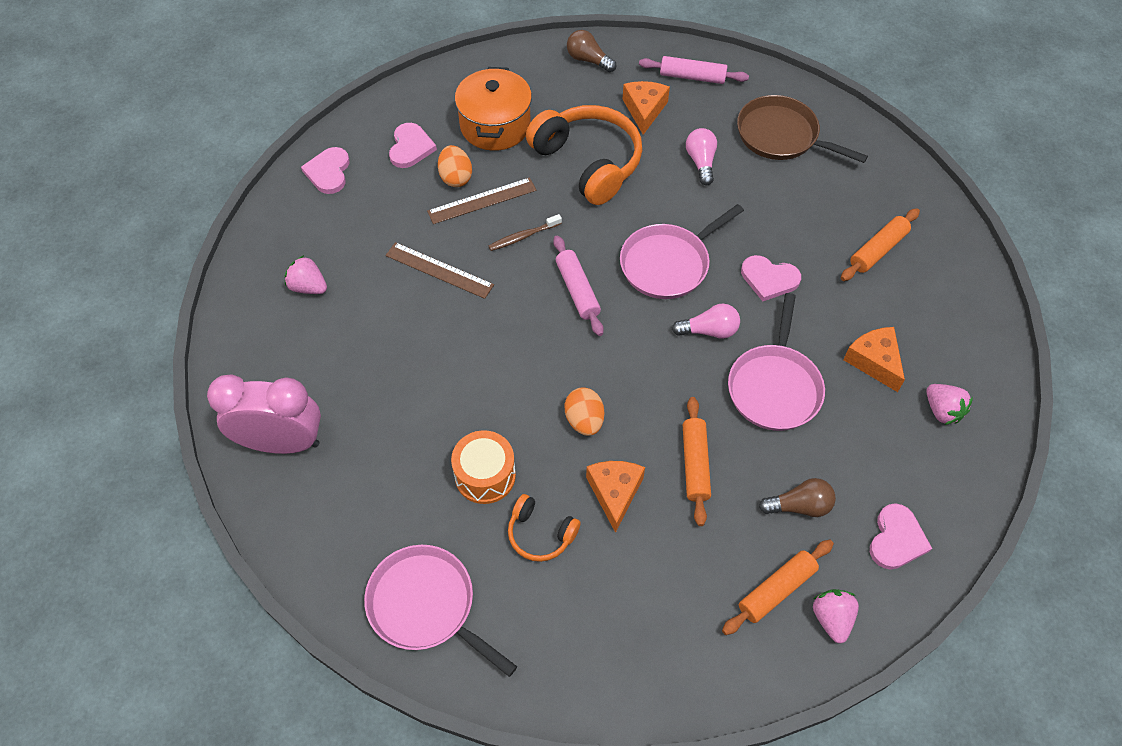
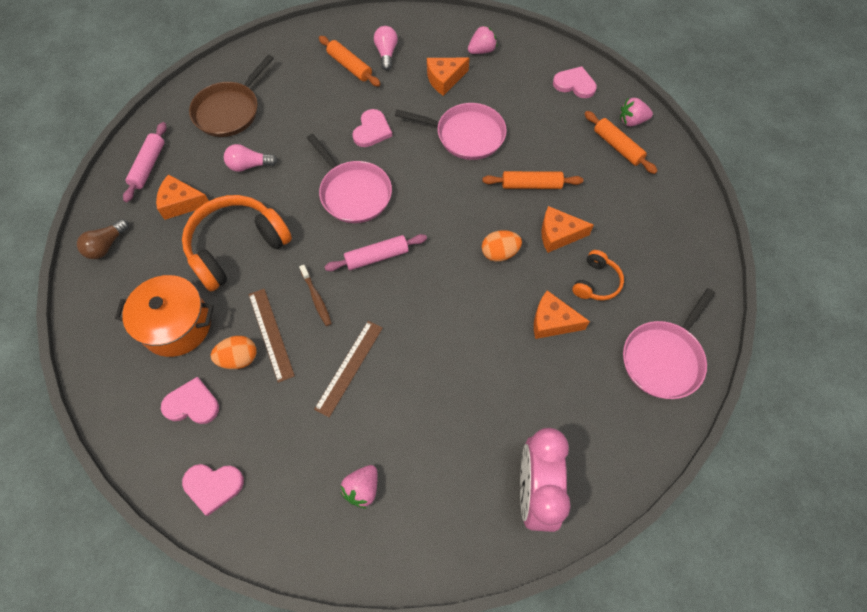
camera: 90 degrees left, 5 degrees up
(485, 475) = (552, 321): orange drum -> orange cheese
(709, 331) = (418, 170): pink light bulb -> pink light bulb (386, 53)
(799, 506) = (557, 130): brown light bulb -> none

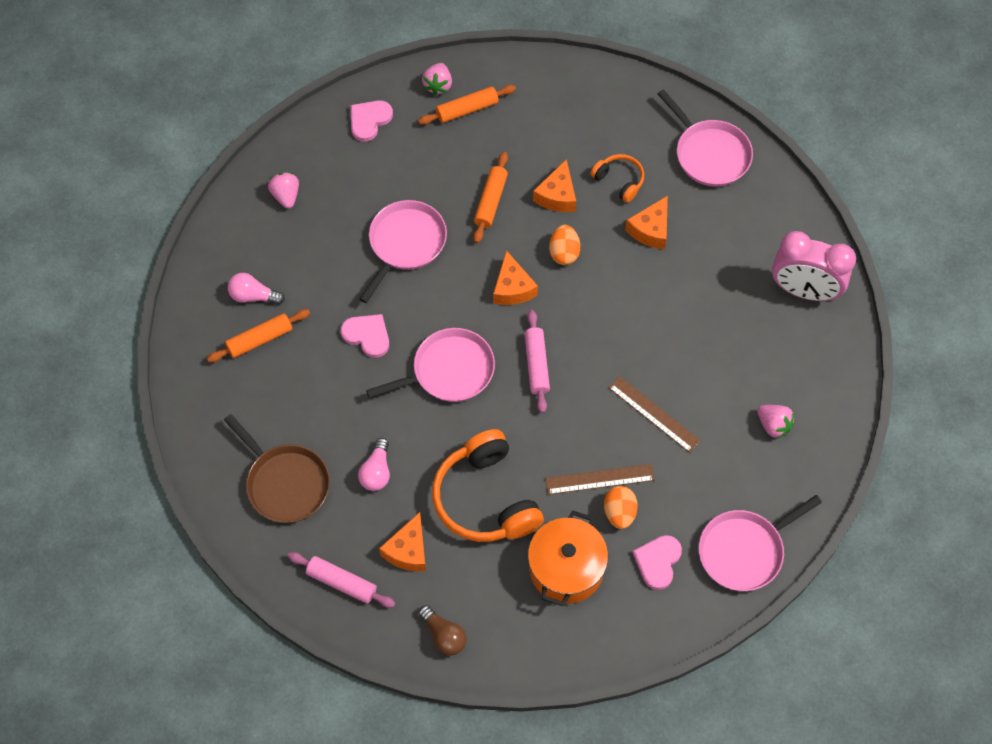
camera: 75 degrees left, 0 degrees up
(213, 486) = (744, 551): pink heart -> pink pan
(316, 298) = (570, 430): brown toothbrush -> none
(444, 79) = (316, 245): orange cheese -> orange cheese (512, 288)

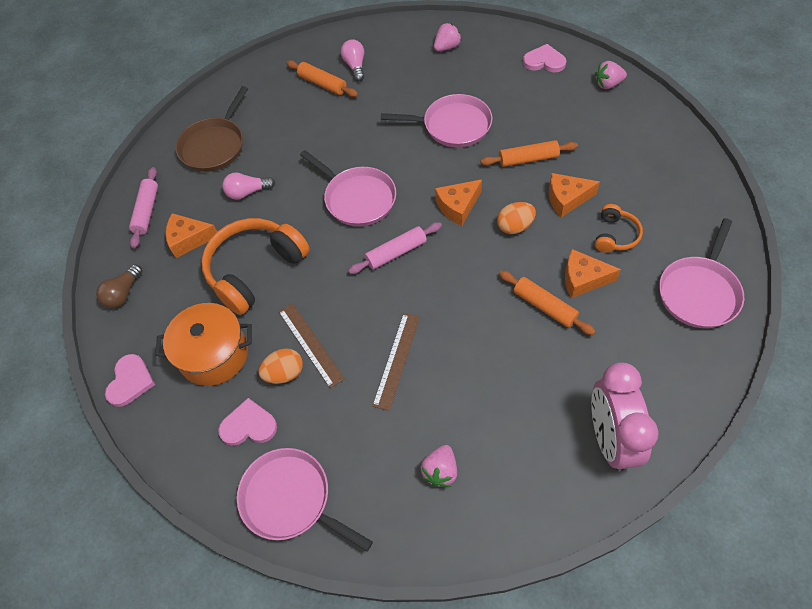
camera: 70 degrees right, 5 degrees down
(367, 335) = (360, 138): pink heart -> pink heart (130, 381)
(467, 109) = (601, 110): orange rolling pin -> orange rolling pin (544, 306)

